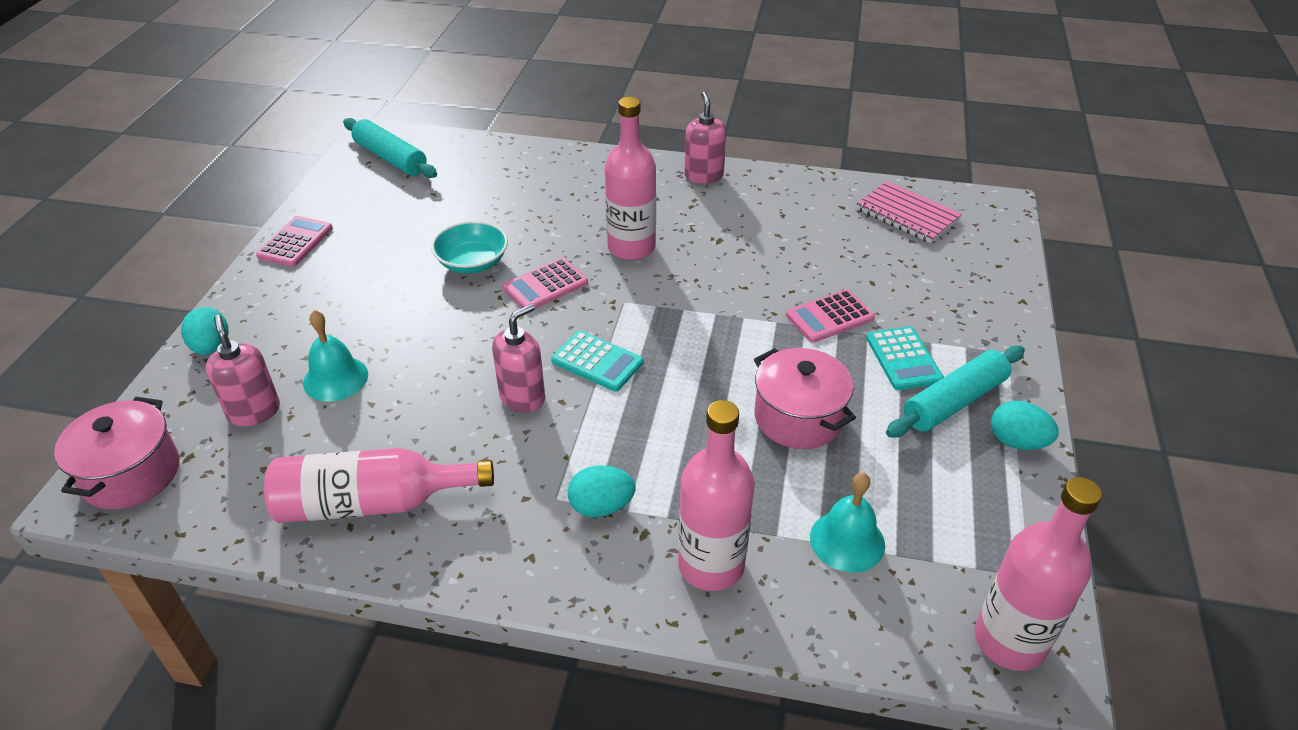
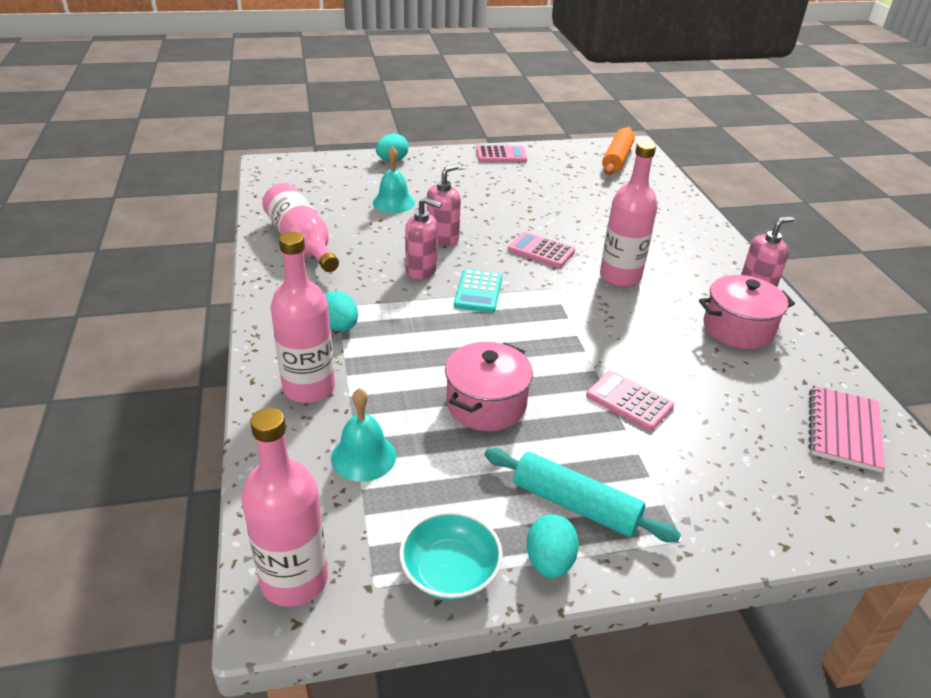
camera: 65 degrees right, 5 degrees down
(131, 474) = (288, 170): pink pot -> pink pot (738, 329)
(254, 411) = (351, 187): pink soap dispenser -> pink soap dispenser (443, 238)
(390, 158) = (617, 159): turquoise rolling pin -> orange rolling pin
(472, 262) = (538, 217): turquoise bowl -> turquoise bowl (450, 571)
(903, 359) = (610, 459): turquoise calculator -> none

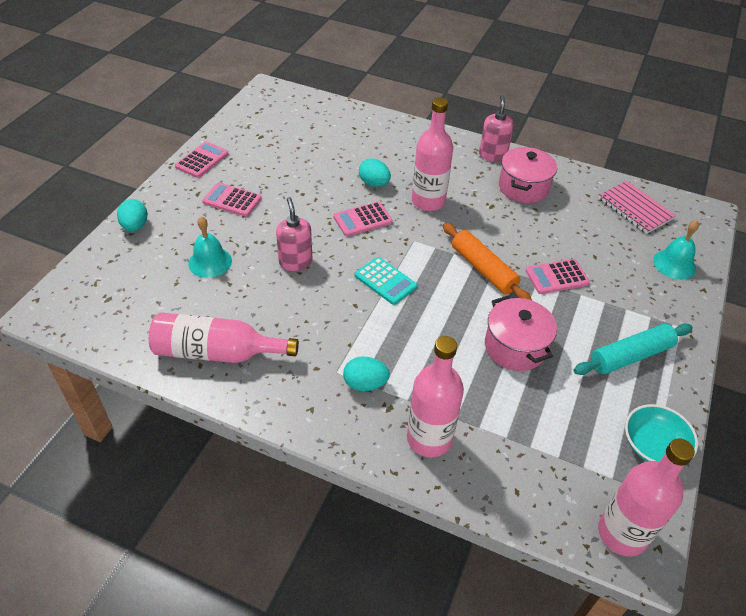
camera: 55 degrees left, 10 degrees up
(363, 456) = (527, 441): turquoise bell -> turquoise bell (674, 264)
(421, 270) = (329, 297): pink soap dispenser -> none
(474, 184) = (232, 200): none -> pink calculator
(549, 562) = (668, 394): turquoise egg -> turquoise egg (374, 183)
(617, 159) = (277, 108): orange rolling pin -> orange rolling pin (483, 269)

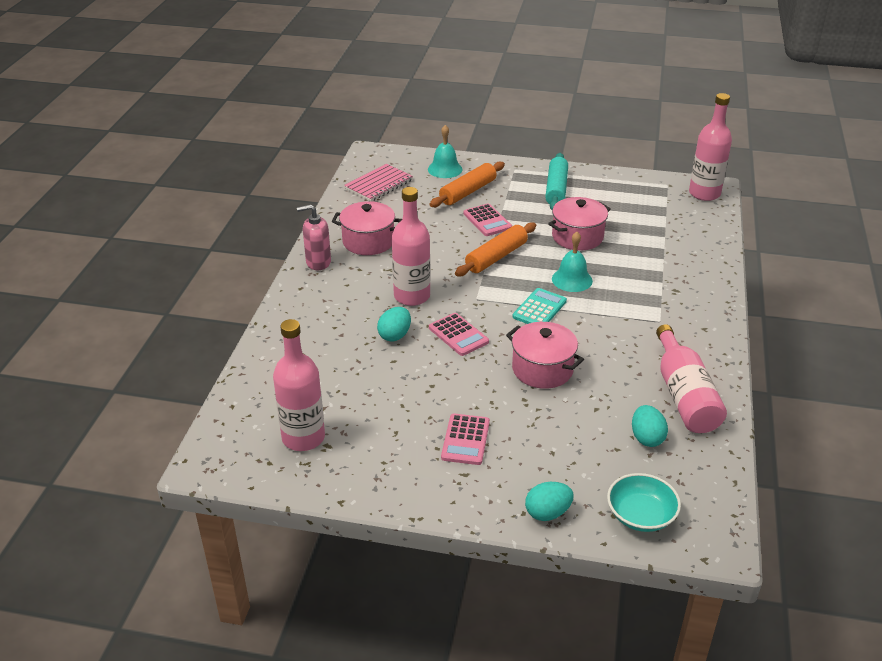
camera: 100 degrees left, 10 degrees down
(202, 160) = (396, 489): pink calculator -> none
(210, 262) = (573, 431): turquoise bell -> turquoise bell (572, 280)
(295, 262) = (542, 369): pink soap dispenser -> pink pot
(365, 384) = (661, 305): turquoise egg -> turquoise egg (647, 438)
(429, 438) = (690, 269): pink bottle -> pink bottle (303, 438)
(621, 273) = (468, 192): none -> orange rolling pin
(630, 356) = (556, 189): turquoise rolling pin -> turquoise rolling pin turned 45 degrees clockwise
(653, 446) = (631, 182): turquoise bowl -> turquoise bowl (641, 515)

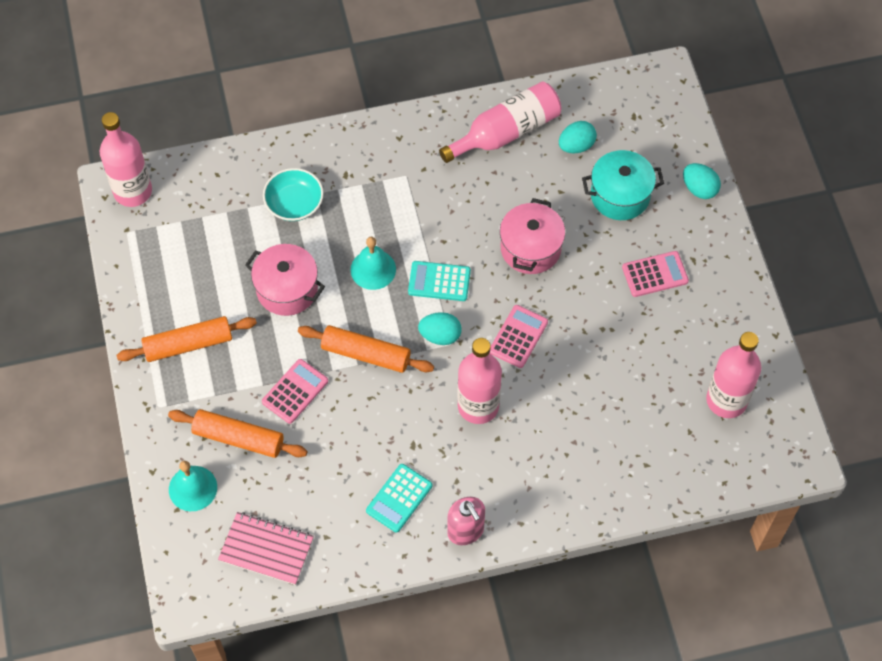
camera: 115 degrees left, 25 degrees up
(368, 241) = (399, 498): pink pot -> turquoise calculator
(395, 335) = (549, 392): turquoise egg -> turquoise egg (440, 335)
(556, 189) = (188, 344): turquoise rolling pin -> orange rolling pin
(570, 448) = (620, 195): none -> turquoise pot
(641, 515) = (664, 129): turquoise bowl -> turquoise bowl (294, 203)

